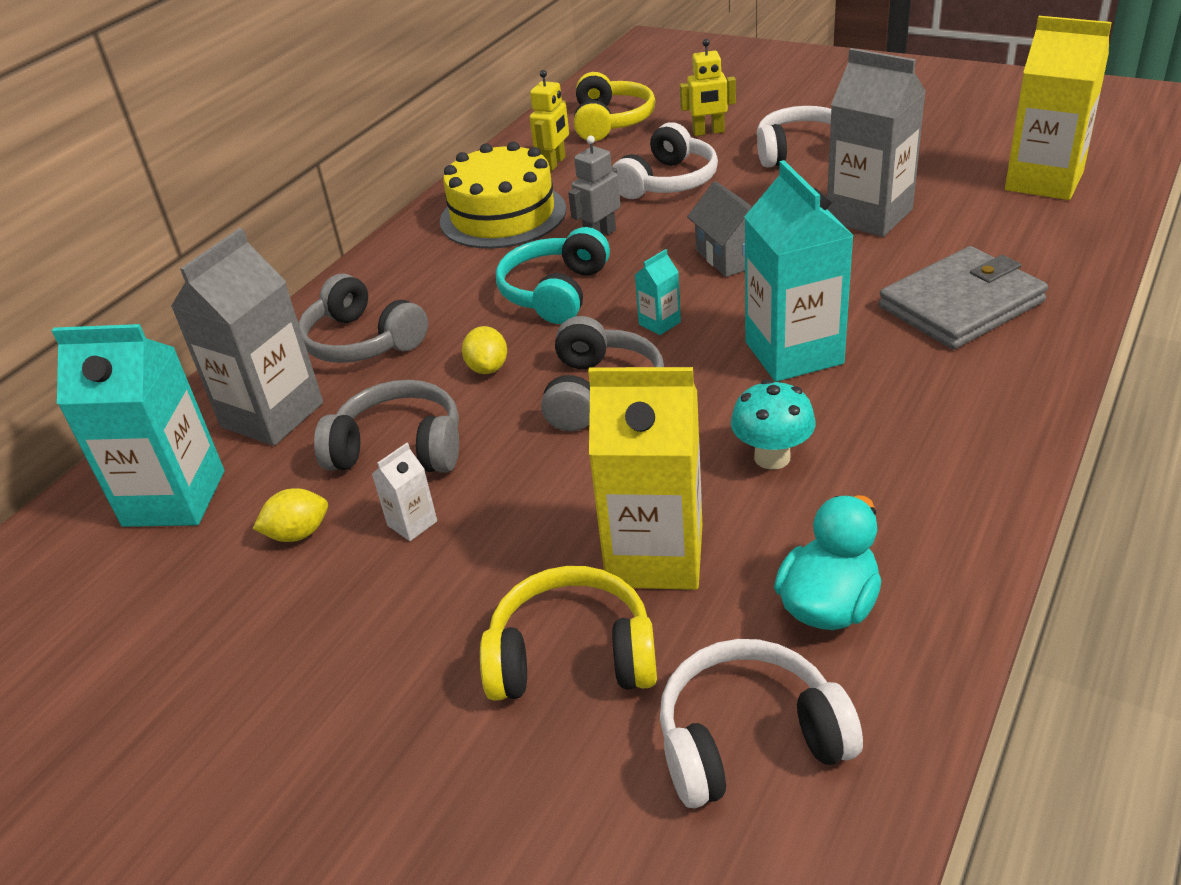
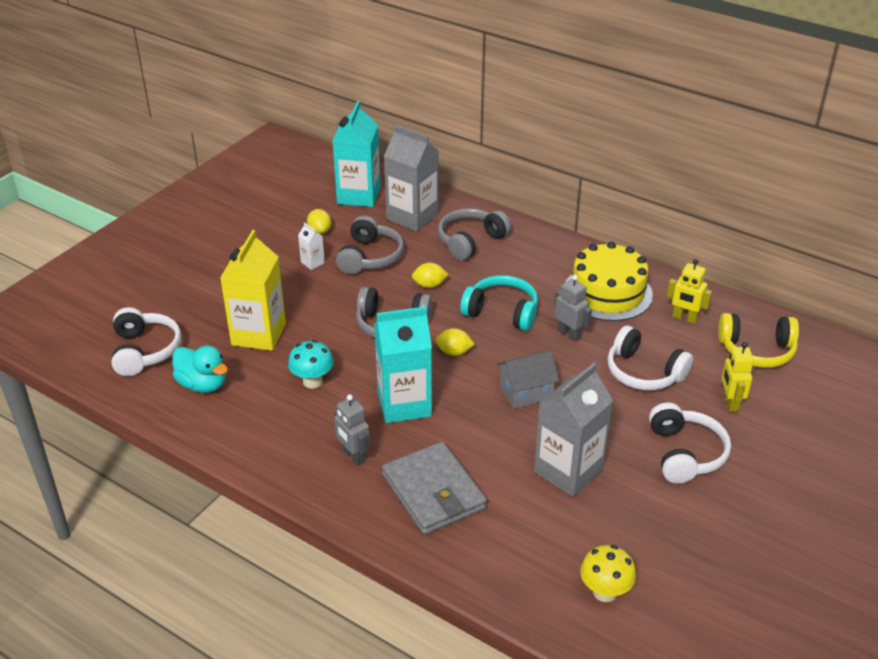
camera: 90 degrees right, 0 degrees up
(572, 656) = (211, 306): yellow headphones -> none
(659, 323) = (454, 352): turquoise carton -> yellow lemon
(929, 383) = (353, 456): none -> grey robot
(1044, 181) = (605, 592): yellow carton -> yellow mushroom

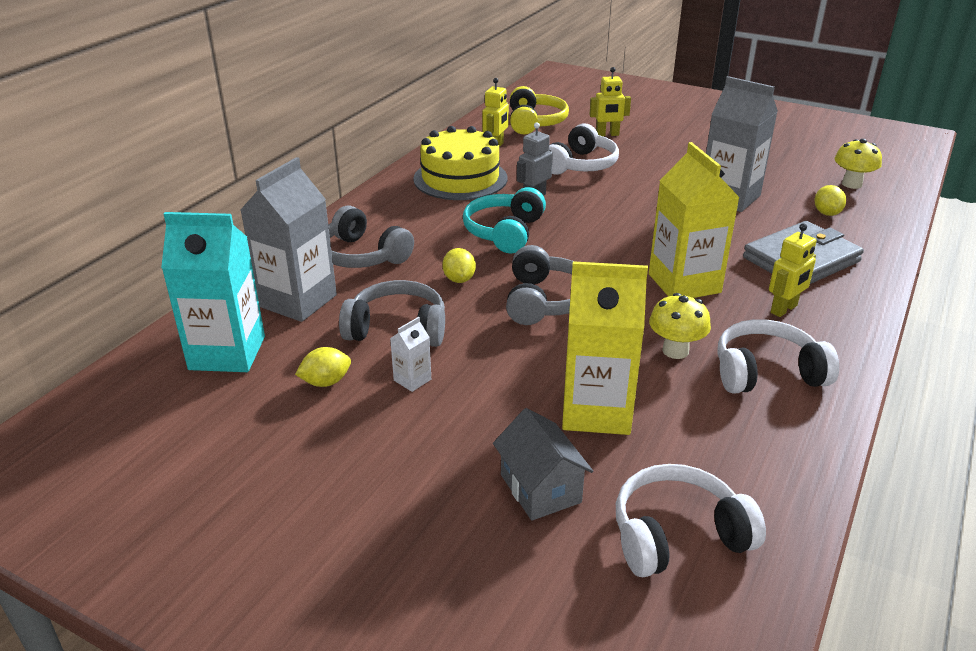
camera: 95 degrees left, 5 degrees down
(203, 384) = (726, 450): turquoise duck -> none
(312, 381) = (675, 351): turquoise mushroom -> yellow mushroom
(353, 456) = (784, 309): grey robot -> yellow robot
(404, 404) = (684, 283): turquoise carton -> yellow carton
(454, 352) = (584, 258): yellow lemon -> yellow lemon (827, 213)
(526, 392) = (633, 217): grey house -> grey house (540, 488)
(685, 453) = (678, 152): white headphones -> white headphones (766, 372)

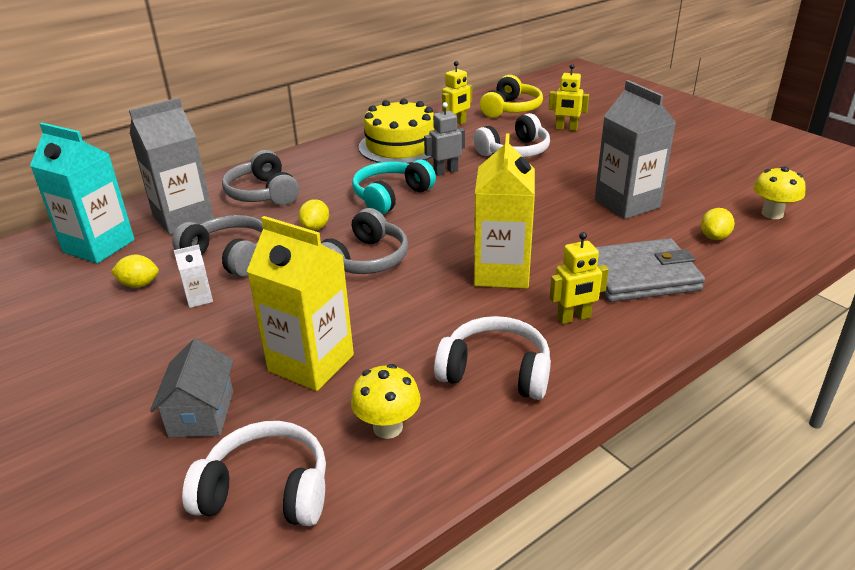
camera: 25 degrees right, 0 degrees up
(675, 351) = (431, 330): yellow mushroom -> yellow mushroom (388, 427)

